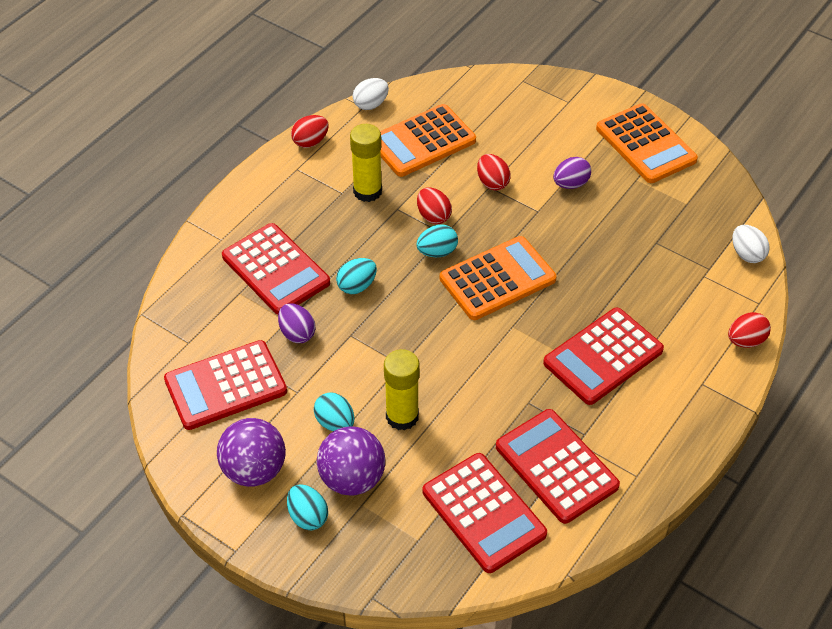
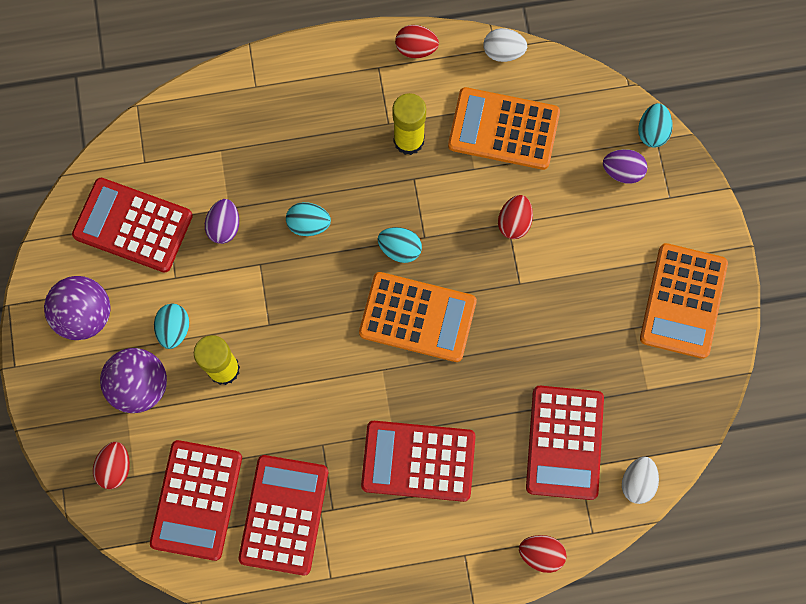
camera: 45 degrees right, 25 degrees up
(276, 270) = (266, 153): red calculator -> red calculator (564, 442)
(308, 516) = (83, 386): turquoise egg -> turquoise egg (652, 132)
(433, 216) = (433, 212): red egg -> red egg (115, 467)
(570, 184) = (575, 282): purple egg -> purple egg (622, 171)

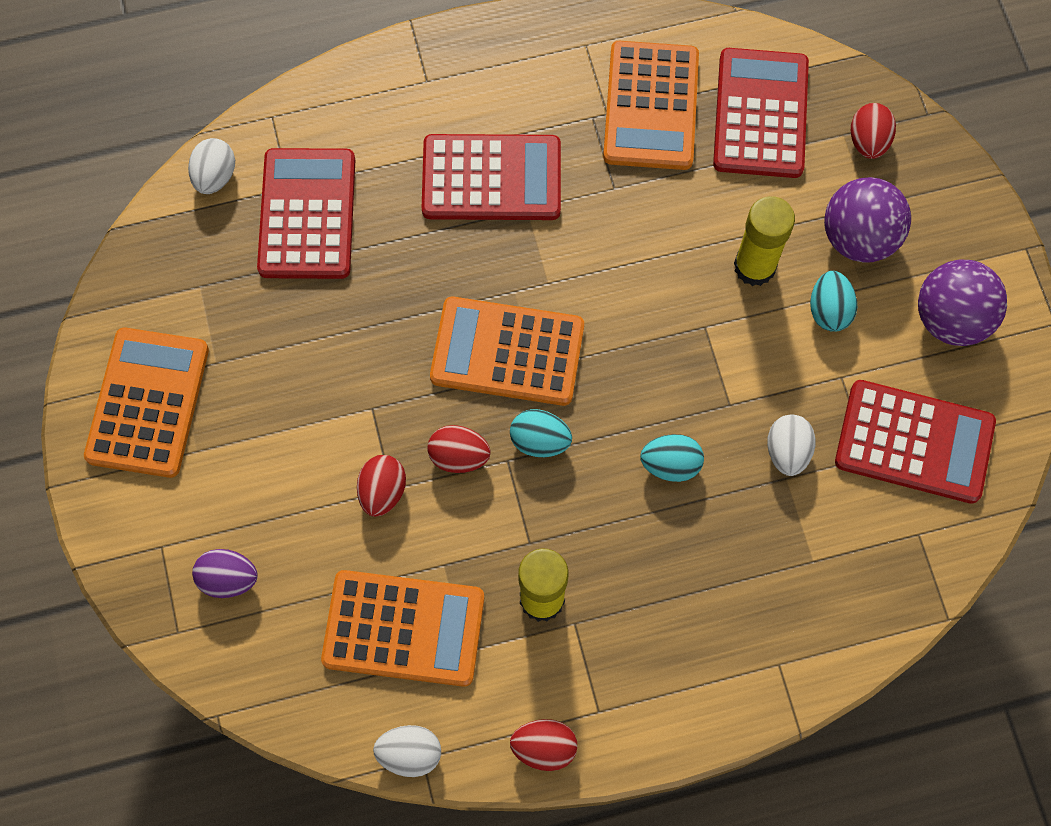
camera: 175 degrees right, 5 degrees down
(224, 226) = (787, 451): purple egg -> white egg
(284, 515) = (651, 106): red calculator -> orange calculator
(541, 554) = (334, 89): red egg -> red egg (459, 456)
(652, 132) = (183, 643): turquoise egg -> none

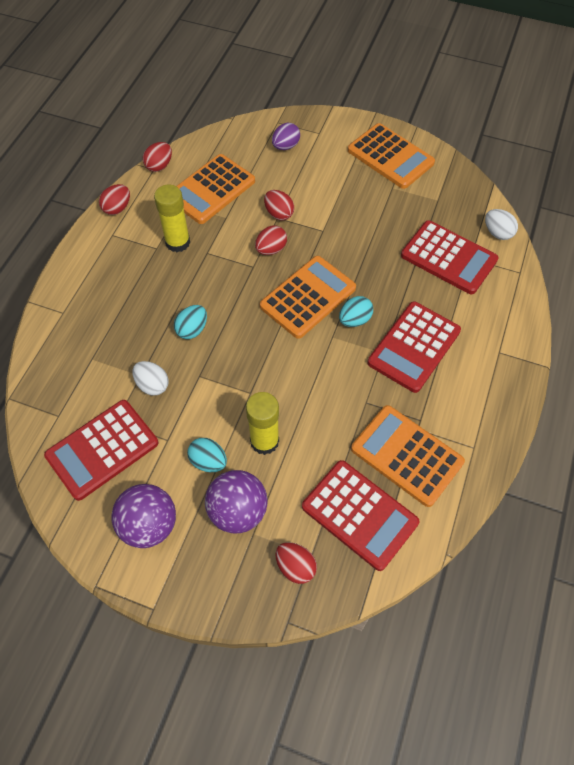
camera: 125 degrees right, 10 degrees down
(410, 753) = (159, 166): white egg -> red egg
(540, 441) = (251, 284): turquoise egg -> turquoise egg (354, 320)

